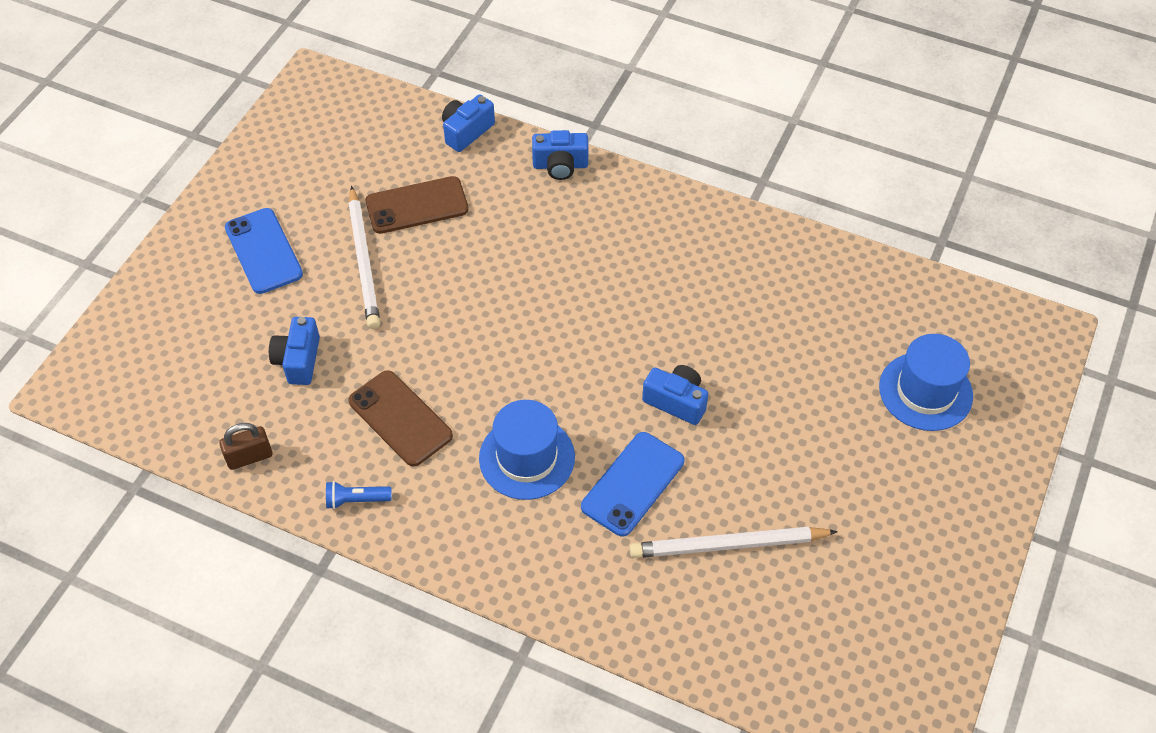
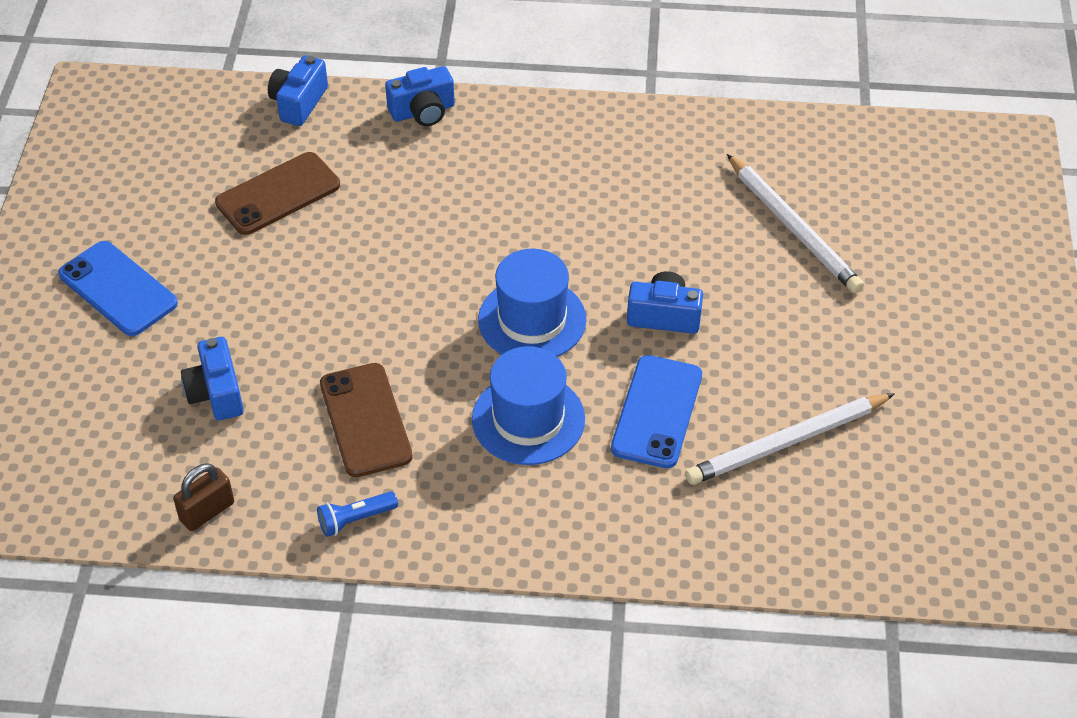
camera: 20 degrees left, 5 degrees down
(364, 261) = (244, 267): white pencil -> white pencil (793, 227)
(400, 418) = (365, 420): brown phone -> brown phone turned 45 degrees clockwise
(925, 391) = (917, 233): blue hat -> blue hat (532, 320)

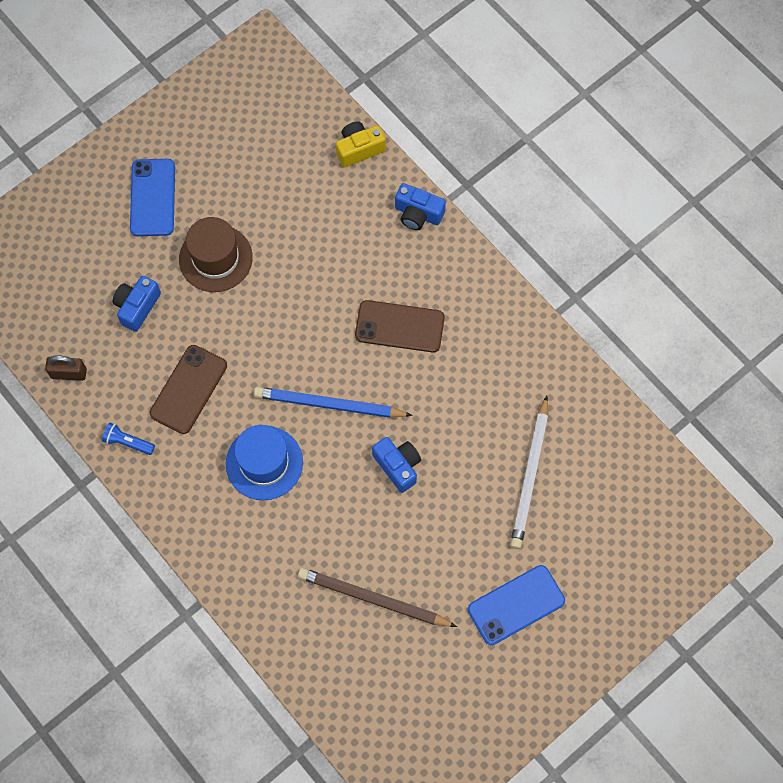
camera: 45 degrees right, 20 degrees up
(255, 289) = (215, 258): none -> brown hat
(278, 194) = (287, 205): brown phone -> brown phone (399, 326)
(298, 103) = (359, 149): blue camera -> yellow camera
(532, 320) = (329, 405): blue hat -> blue pencil
(657, 412) = (330, 519): blue phone -> blue phone (516, 605)
(787, 442) = (373, 599): white pencil -> brown pencil

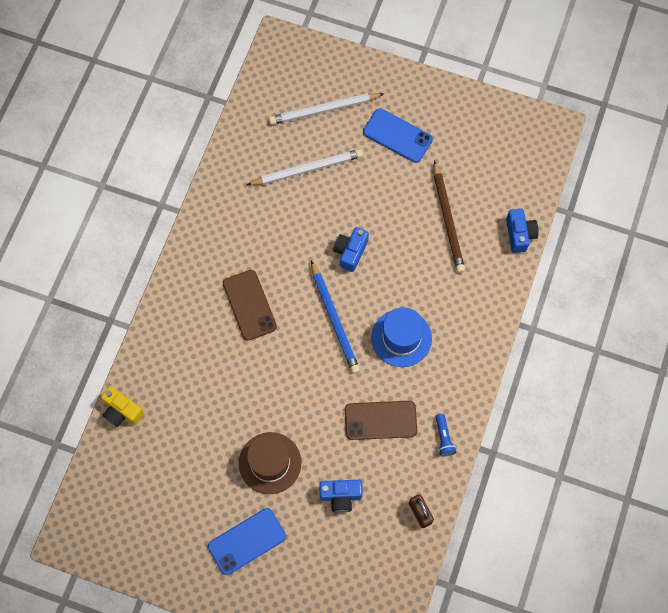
camera: 120 degrees left, 0 degrees up
(418, 214) = (154, 340): blue camera -> blue camera (519, 234)
(598, 538) = (324, 110): none -> white pencil

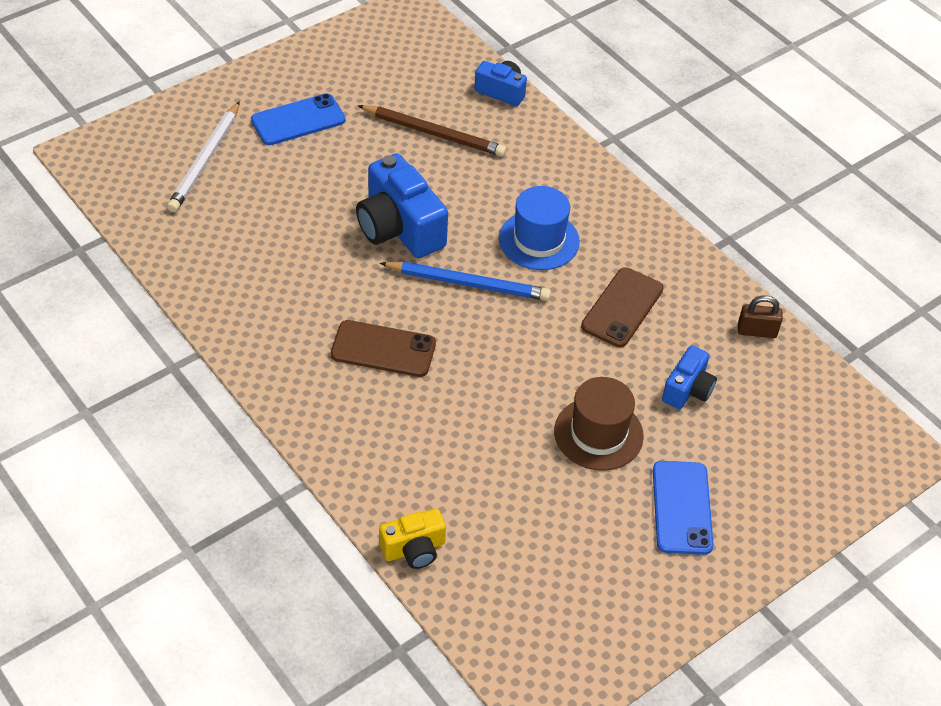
camera: 60 degrees left, 20 degrees down
(307, 169) = (262, 211): white pencil -> none
(350, 252) = (399, 228): blue camera -> blue camera, size x1.79
(444, 438) = (683, 267): blue flashlight -> none

